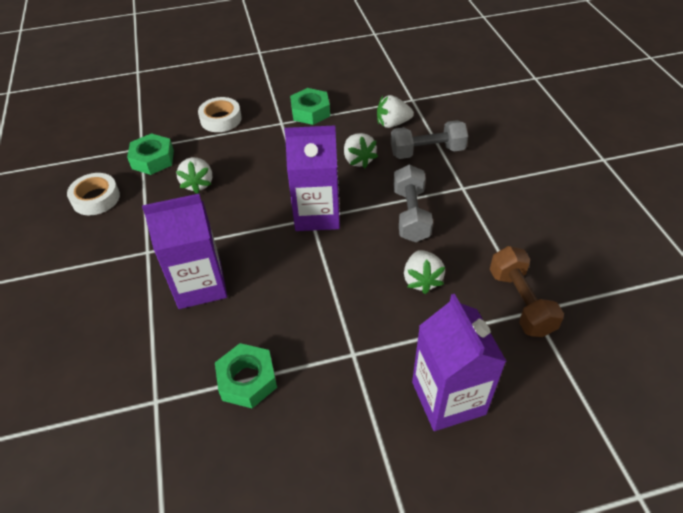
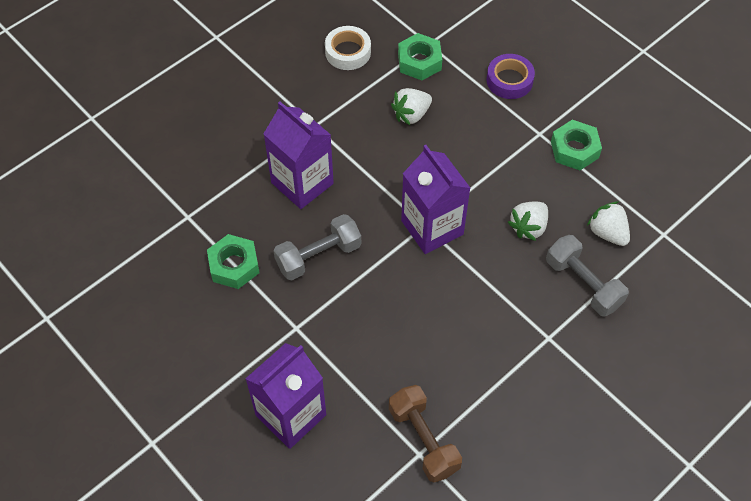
camera: 60 degrees right, 10 degrees up
(221, 119) = (509, 80): white tape -> purple tape
(411, 214) = (480, 306): grey dumbbell -> grey dumbbell (318, 256)
(421, 280) = (403, 348): white strawberry -> none
(520, 302) = (423, 440): brown dumbbell -> brown dumbbell turned 75 degrees counterclockwise

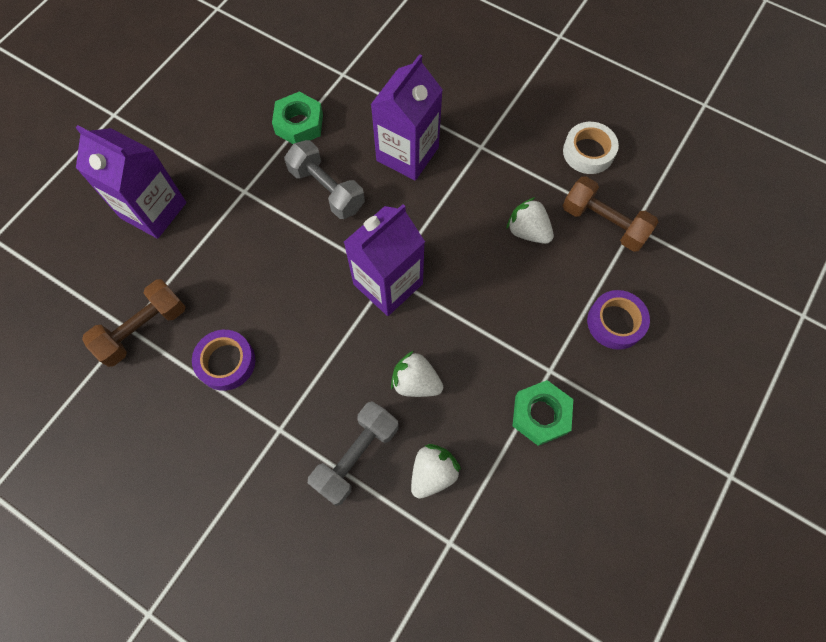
camera: 75 degrees right, 10 degrees up
(419, 62) = (604, 223): green nut -> brown dumbbell
(475, 371) = (226, 362): none -> purple tape

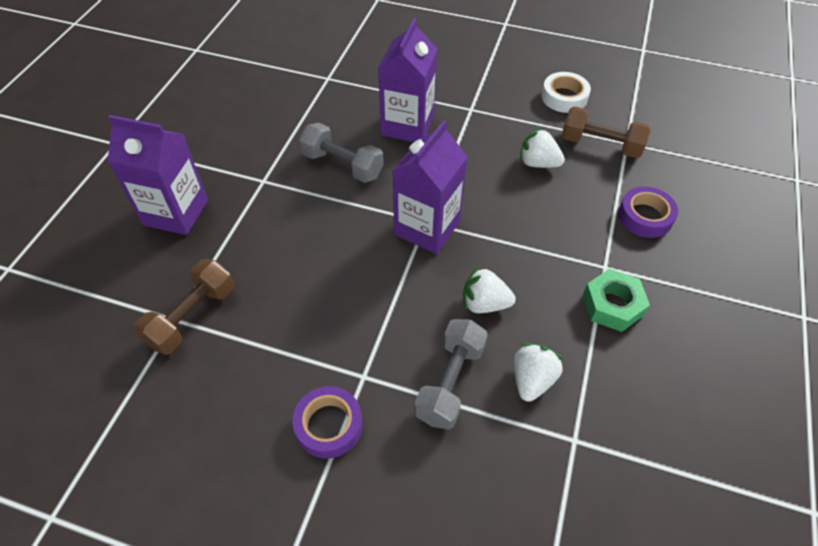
camera: 15 degrees left, 15 degrees down
(226, 362) = (288, 327): purple tape -> purple tape (329, 425)
(299, 124) = (299, 120): green nut -> none

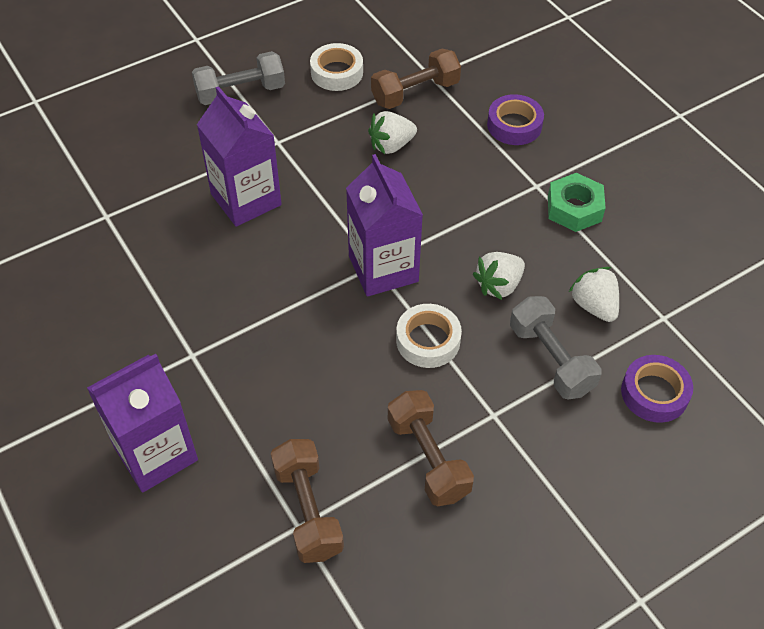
camera: 50 degrees left, 0 degrees up
(289, 359) = (428, 458): none -> brown dumbbell
(329, 425) = (519, 468): purple tape -> purple tape (654, 393)
(342, 165) = (241, 280): grey dumbbell -> grey dumbbell (240, 92)
(391, 293) = (428, 340): none -> white tape

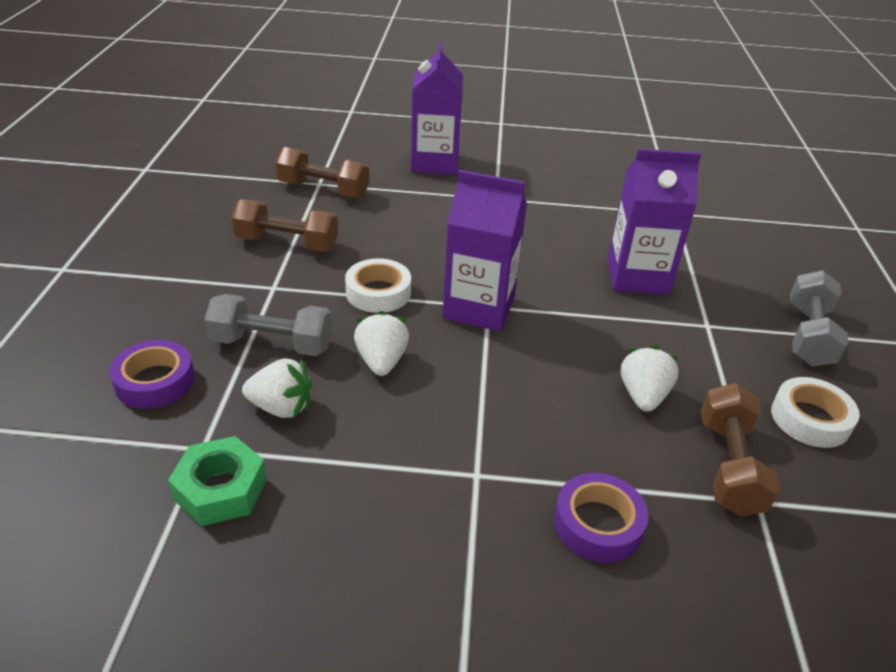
camera: 125 degrees right, 15 degrees down
(574, 208) = (410, 483): green nut -> green nut (221, 489)

